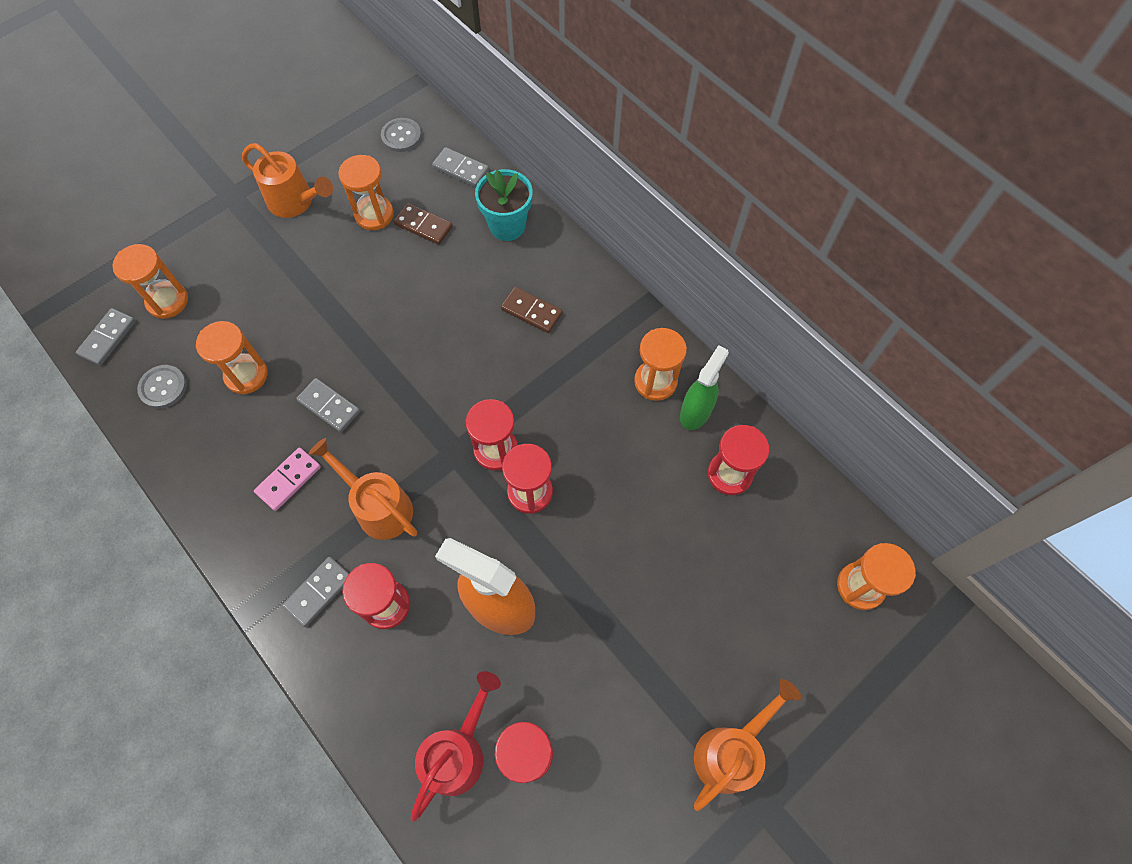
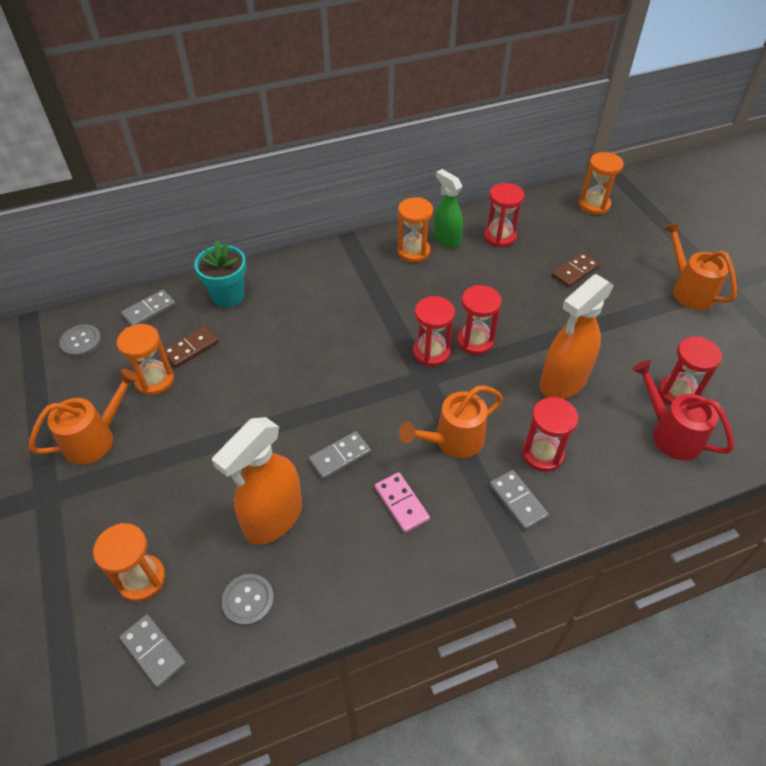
camera: 70 degrees left, 15 degrees down
(246, 375) = (273, 518): orange hourglass -> orange spray bottle
(531, 311) = (318, 301): brown domino -> brown domino (574, 271)

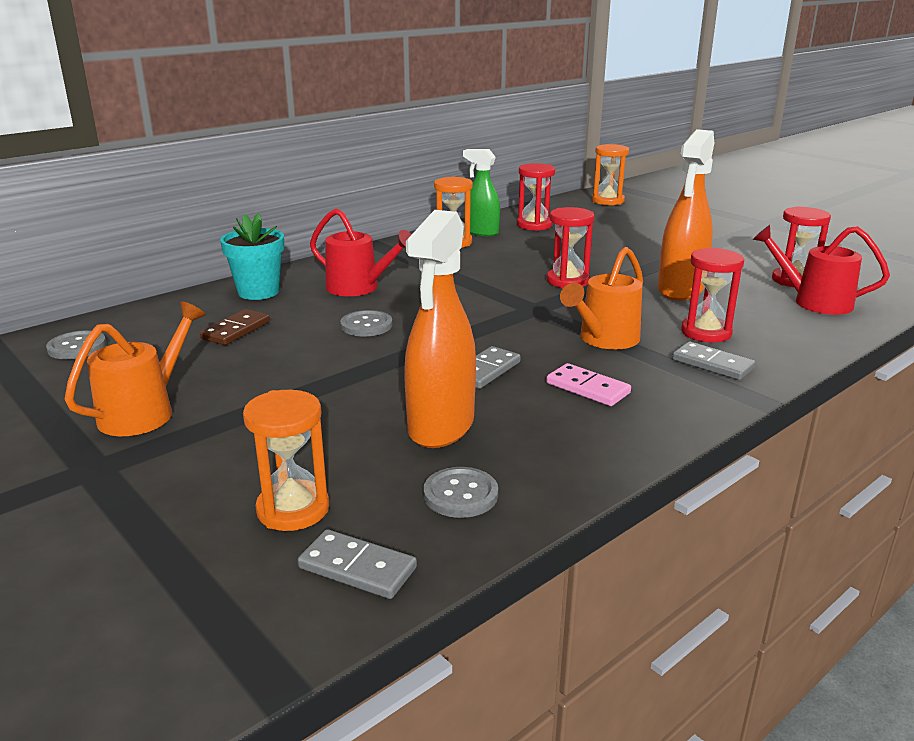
camera: 20 degrees left, 25 degrees down
(149, 310) = (160, 314): grey domino -> none
(155, 380) = (202, 358): orange hourglass -> none
(284, 367) = (366, 325): none -> grey button
(304, 309) = (359, 288): none -> red watering can
(431, 352) = (528, 293): red hourglass -> none
(574, 271) = (626, 233): brown domino -> none
(688, 289) = (740, 230): orange watering can -> none

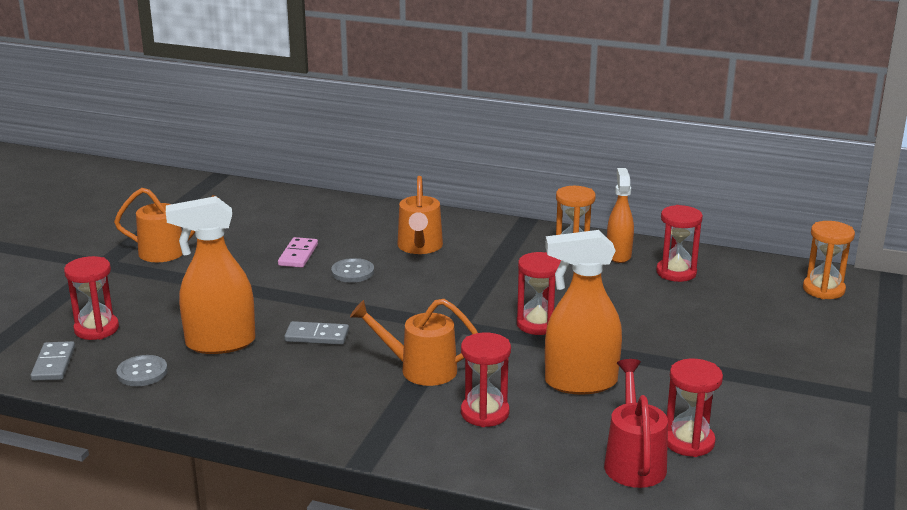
camera: 60 degrees right, 0 degrees up
(77, 347) = (233, 201): grey button -> none
(236, 330) = (301, 234): brown domino -> none
(258, 292) = (372, 217): turquoise flower pot -> none
(293, 509) = (96, 329): orange hourglass -> red hourglass
(359, 288) = (419, 247): red watering can -> orange watering can
(481, 232) = (618, 255): green spray bottle -> orange spray bottle
(587, 388) = (322, 381): pink domino -> pink domino (298, 255)
(712, 364) = (416, 427): grey domino -> none

